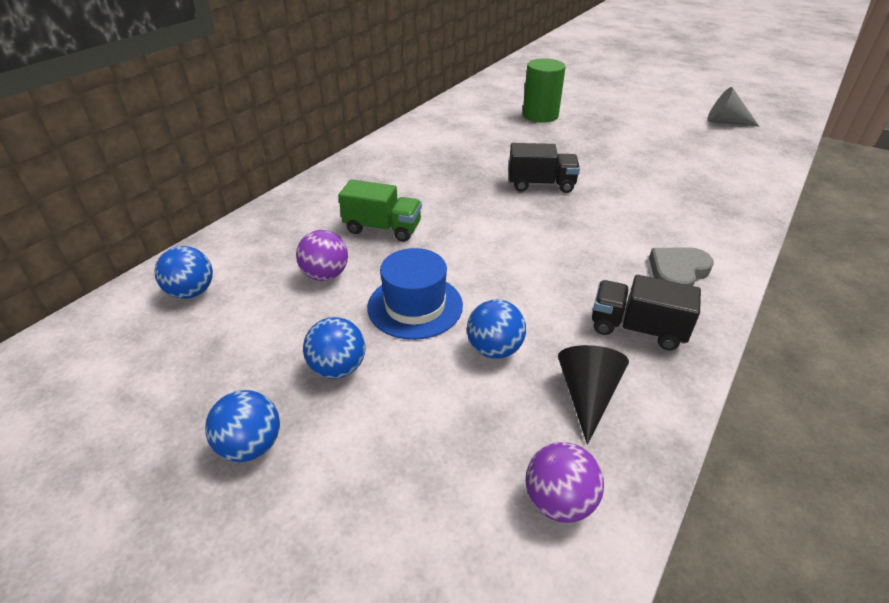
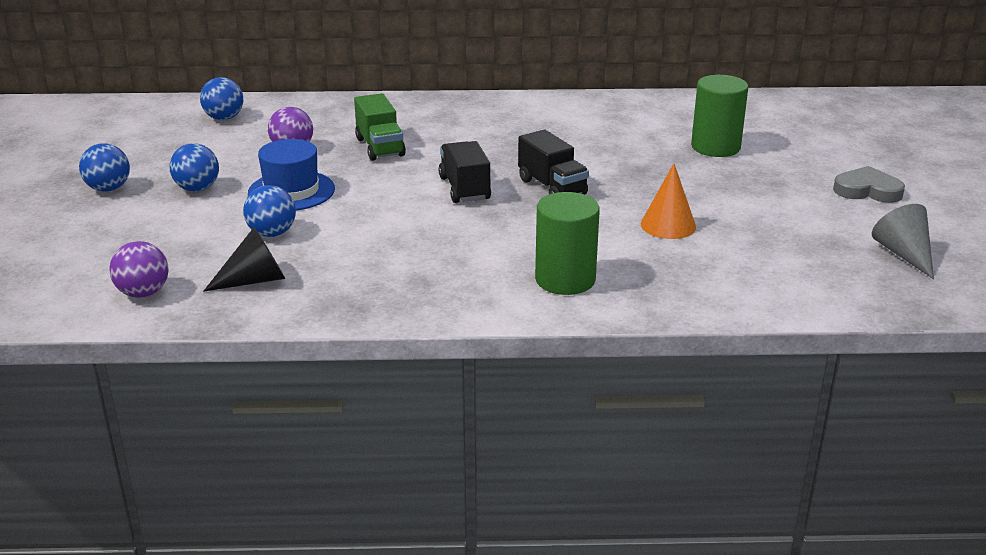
camera: 55 degrees right, 10 degrees down
(637, 168) = (668, 225): none -> orange cone
(637, 329) = (361, 283): black truck -> black truck (464, 188)
(677, 272) = (475, 285): grey heart -> grey heart (867, 190)
(692, 231) = (565, 279): none -> green cylinder

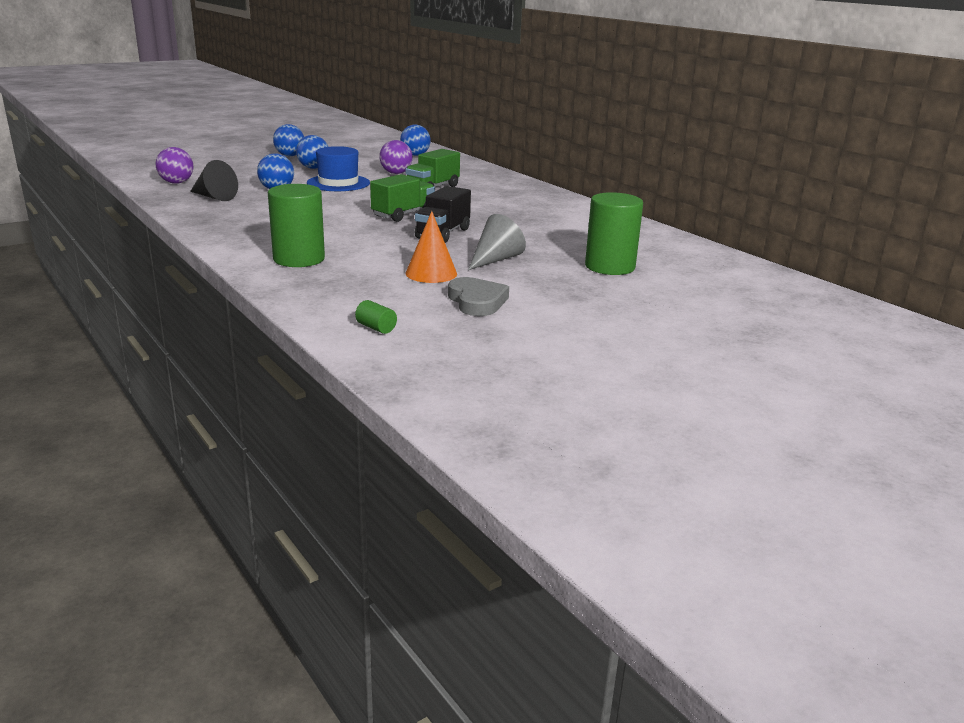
camera: 55 degrees right, 5 degrees down
(464, 188) = (403, 214): black truck -> green truck
(792, 287) = (376, 328): none -> green cylinder
(867, 190) = (626, 332): grey heart -> grey heart (477, 301)
(904, 254) = (505, 364): grey cone -> grey cone (495, 259)

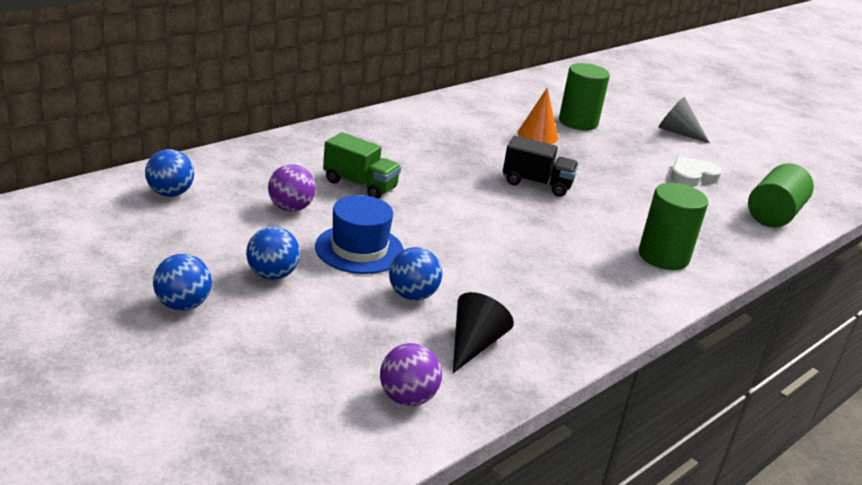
camera: 100 degrees left, 5 degrees up
(376, 328) = (773, 214): green cylinder -> green cylinder, size x2.43
(403, 214) = (483, 204): green truck -> none
(431, 273) = (648, 192): orange cone -> orange cone (537, 135)
(477, 301) = (692, 176): grey heart -> white heart
(495, 259) = (594, 164): grey cone -> grey cone (677, 132)

